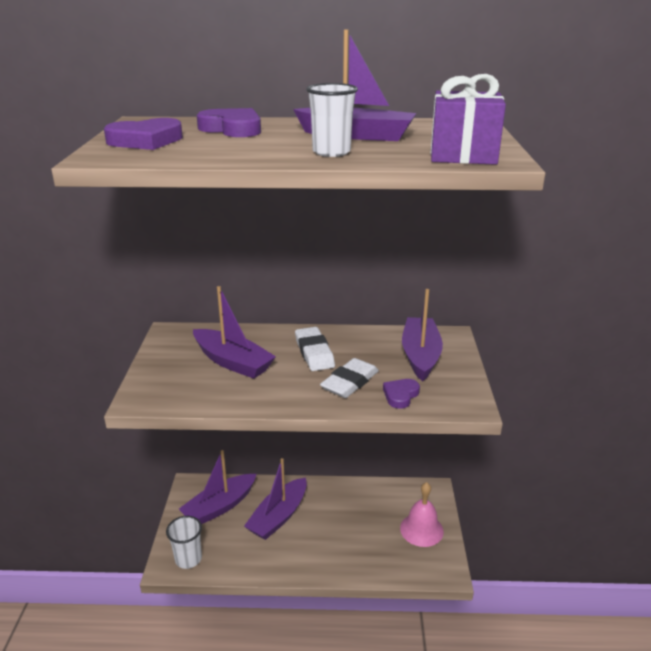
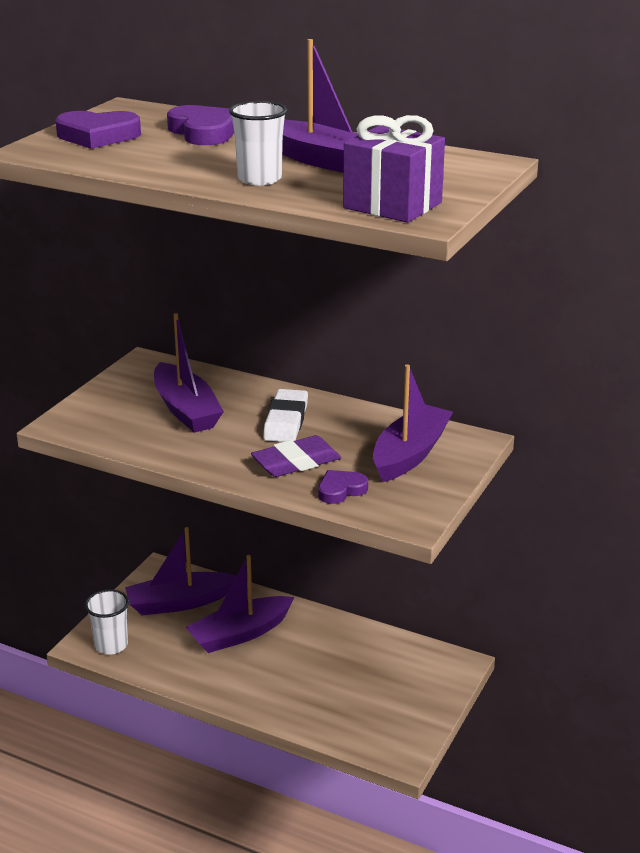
camera: 25 degrees right, 0 degrees up
(350, 382) = (296, 462): white eraser -> purple eraser
(421, 529) = (406, 702): pink bell -> none

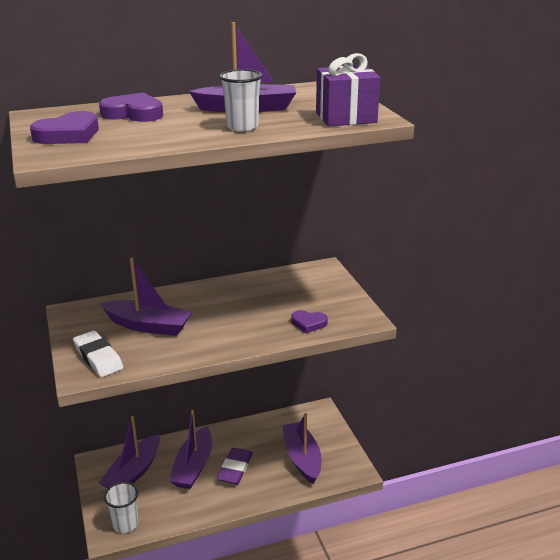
camera: 45 degrees left, 0 degrees up
(286, 421) = (217, 304): white eraser -> white eraser (98, 357)
(296, 462) = (261, 322): purple eraser -> purple eraser (235, 469)
(341, 490) = (308, 323): purple heart -> purple heart turned 90 degrees counterclockwise
(410, 454) = (308, 288): purple boat -> purple boat (302, 458)

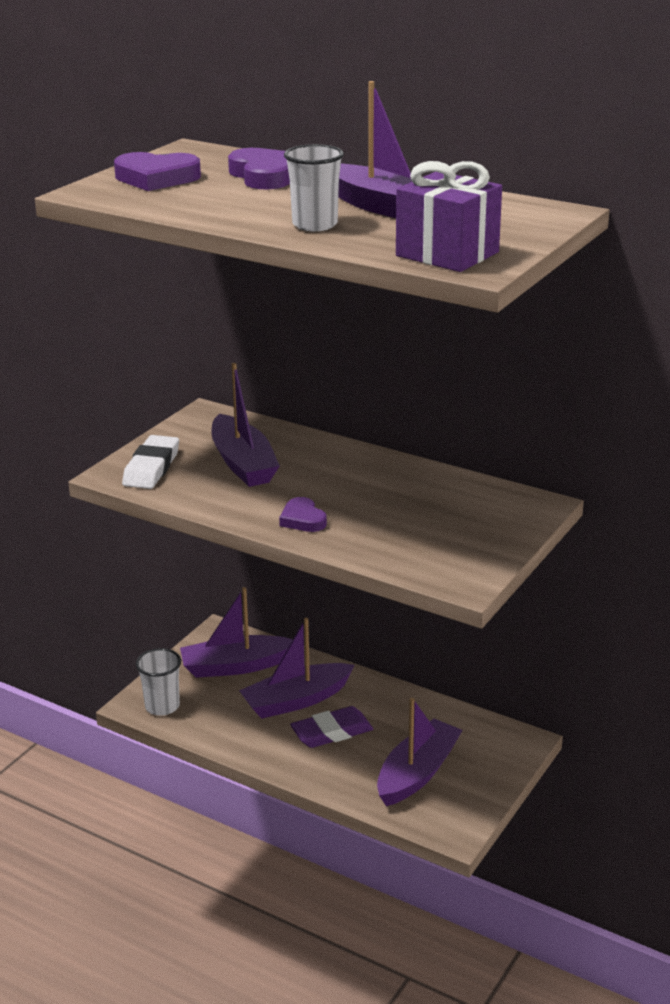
camera: 50 degrees right, 0 degrees up
(308, 323) = (394, 550): purple heart -> purple heart (302, 519)

